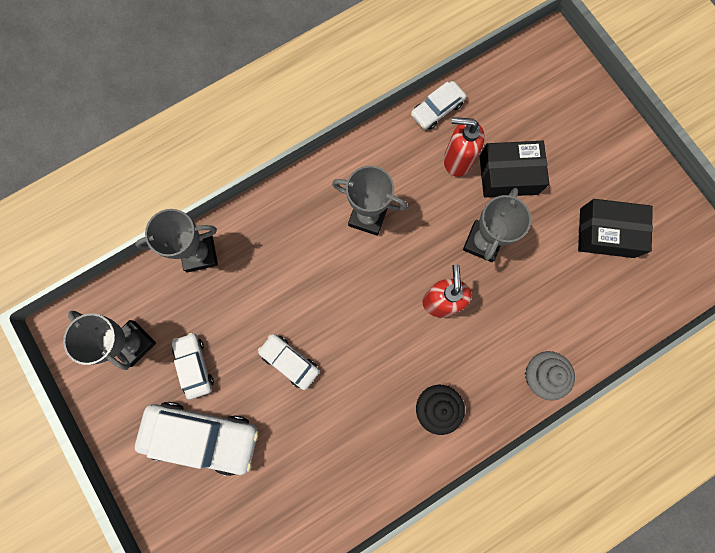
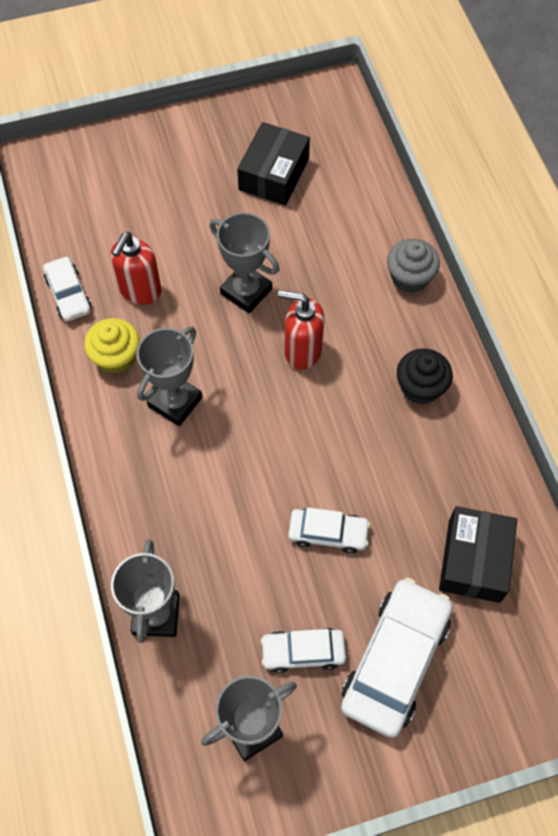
camera: 75 degrees left, 15 degrees down
(289, 361) = (328, 533): white car -> white car turned 135 degrees counterclockwise
(393, 161) = (116, 357): none -> yellow cupcake
(508, 175) = (176, 245): black box -> black box (474, 560)

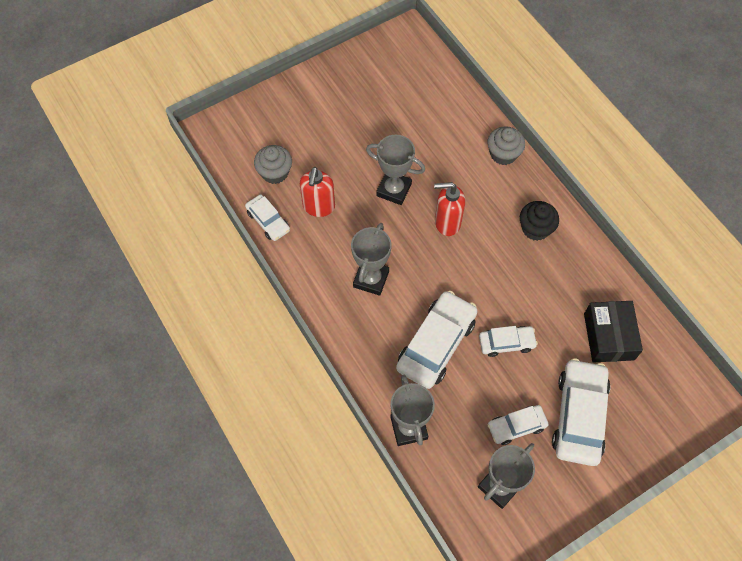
camera: 15 degrees left, 0 degrees up
(99, 234) = (275, 172): none -> grey cupcake
(116, 357) = (318, 257): yellow cupcake -> none
(232, 510) = (436, 344): none -> white car
(274, 174) = (384, 102): black box -> none

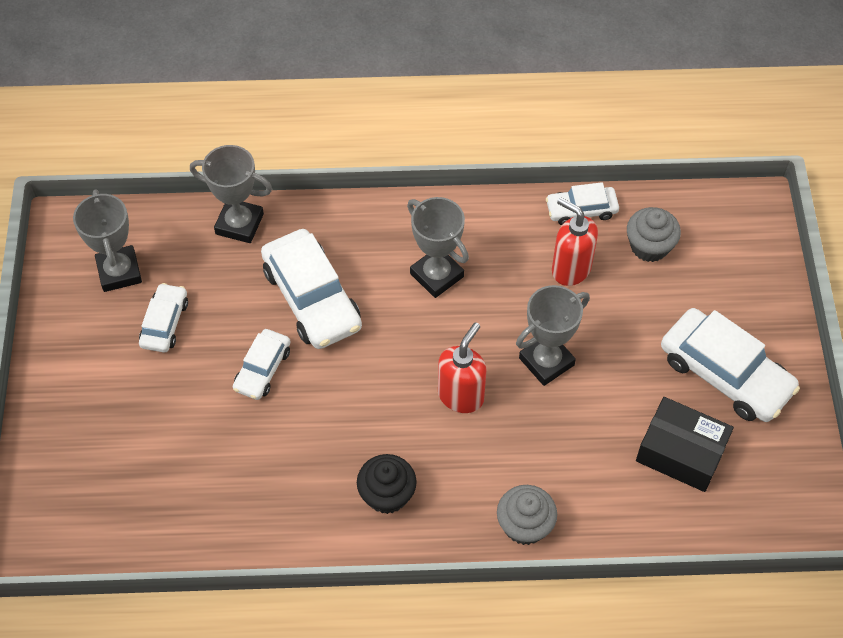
camera: 120 degrees right, 5 degrees down
(579, 416) = (128, 391): white car -> white car (725, 374)
(608, 336) = (190, 485): black box -> black box (681, 452)

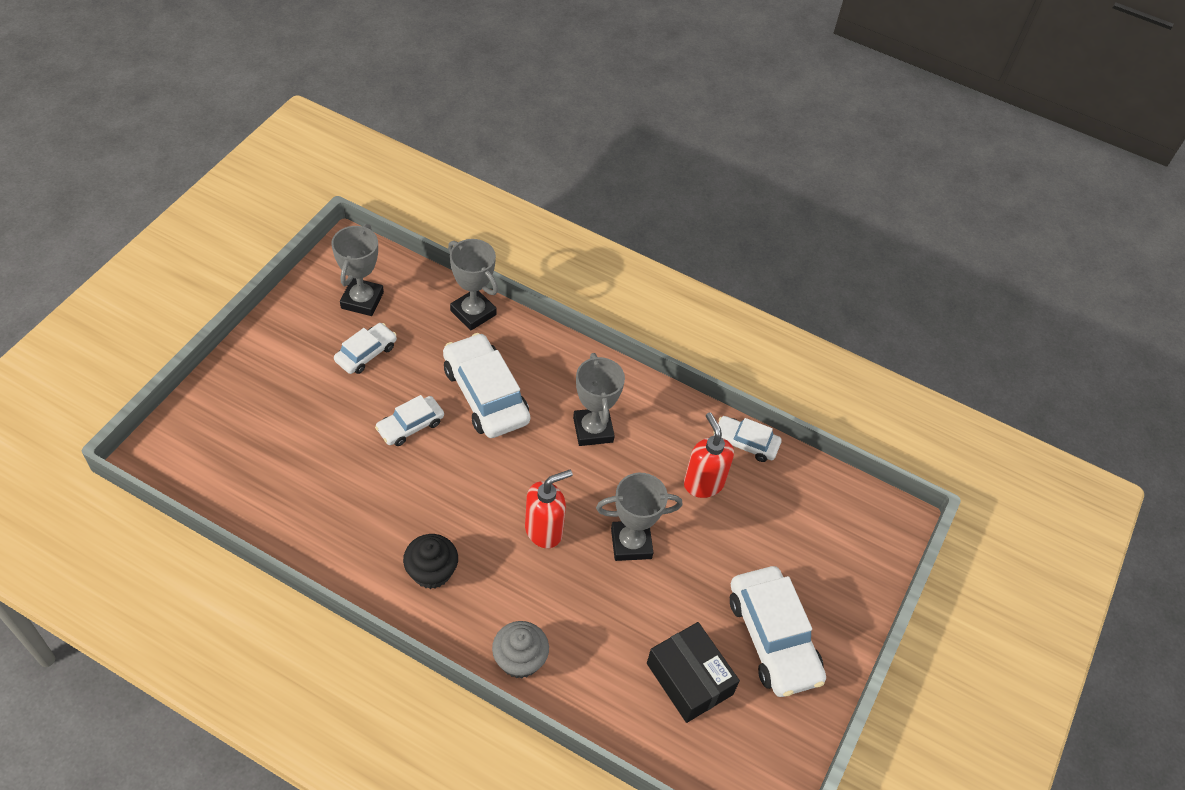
camera: 25 degrees right, 5 degrees down
(312, 298) = (485, 394): white car -> white car turned 150 degrees clockwise
(649, 246) = (781, 501): grey cupcake -> none

